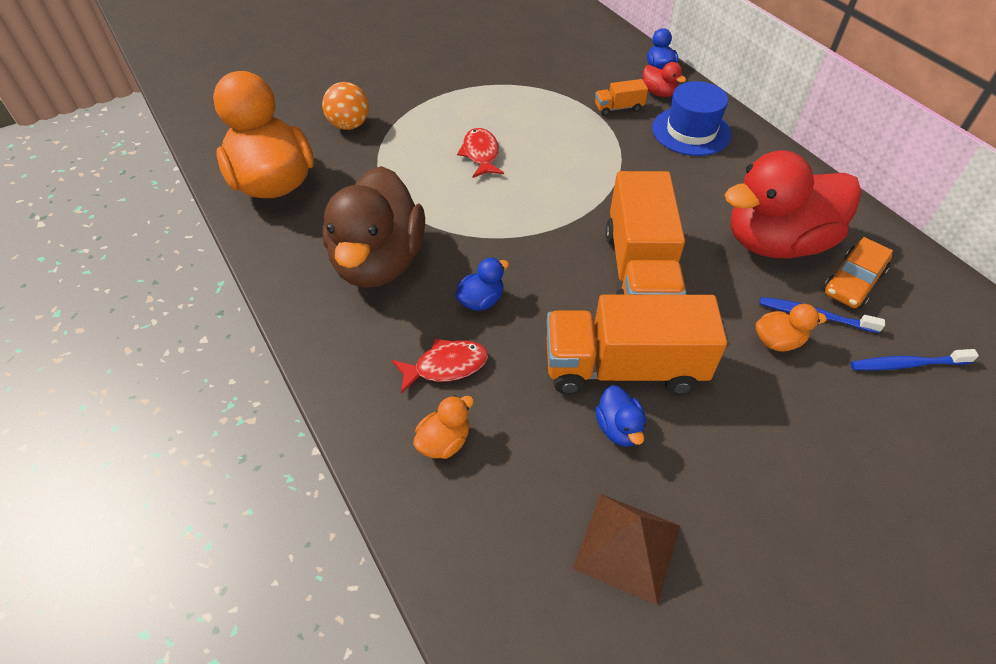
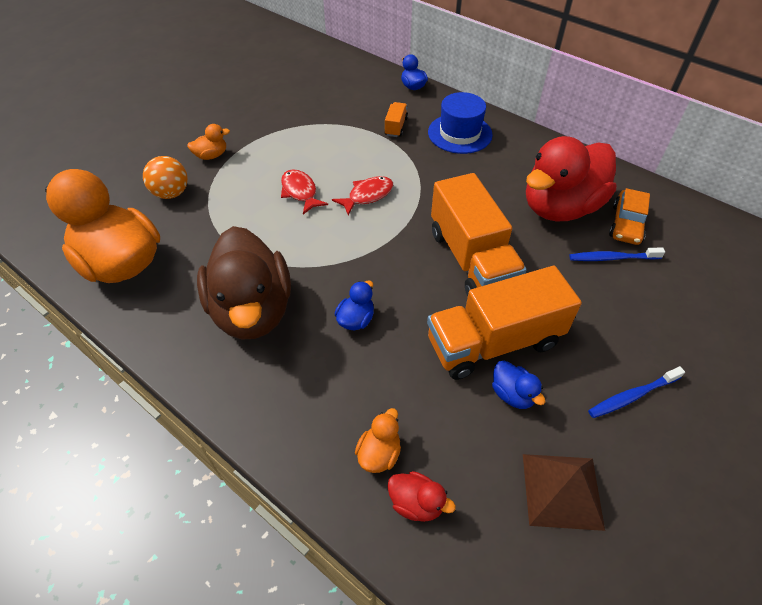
camera: 20 degrees left, 0 degrees up
(446, 366) = (351, 386): red fish -> red fish (367, 196)
(618, 108) = (396, 127): orange truck -> orange truck turned 135 degrees clockwise
(659, 93) = (421, 107): red duck -> red duck (416, 503)
(777, 341) = (596, 286): orange duck -> orange duck (211, 155)
(906, 364) = (689, 277): blue toothbrush -> blue toothbrush (632, 396)

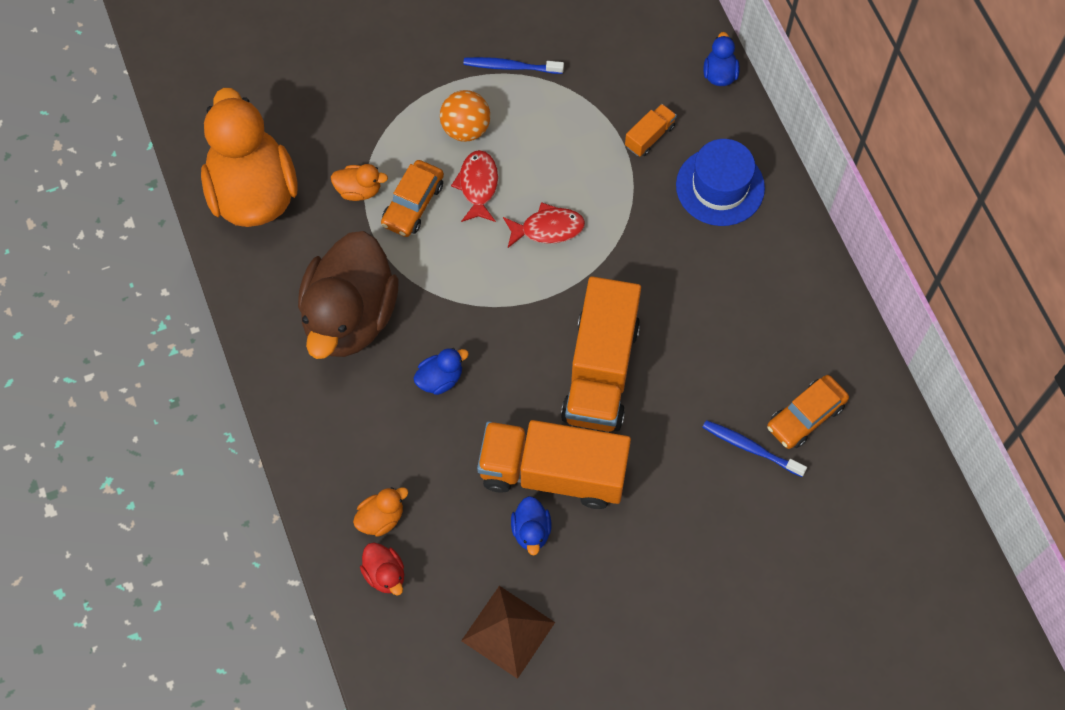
camera: 30 degrees right, 15 degrees up
(171, 193) = (341, 118): orange ball -> orange ball (466, 128)
(211, 155) = (410, 79): orange duck -> orange duck (359, 190)
(258, 220) = (413, 204): none -> orange car
(560, 207) = (750, 356): red duck -> none
(632, 396) = (638, 592): blue toothbrush -> blue toothbrush (510, 67)

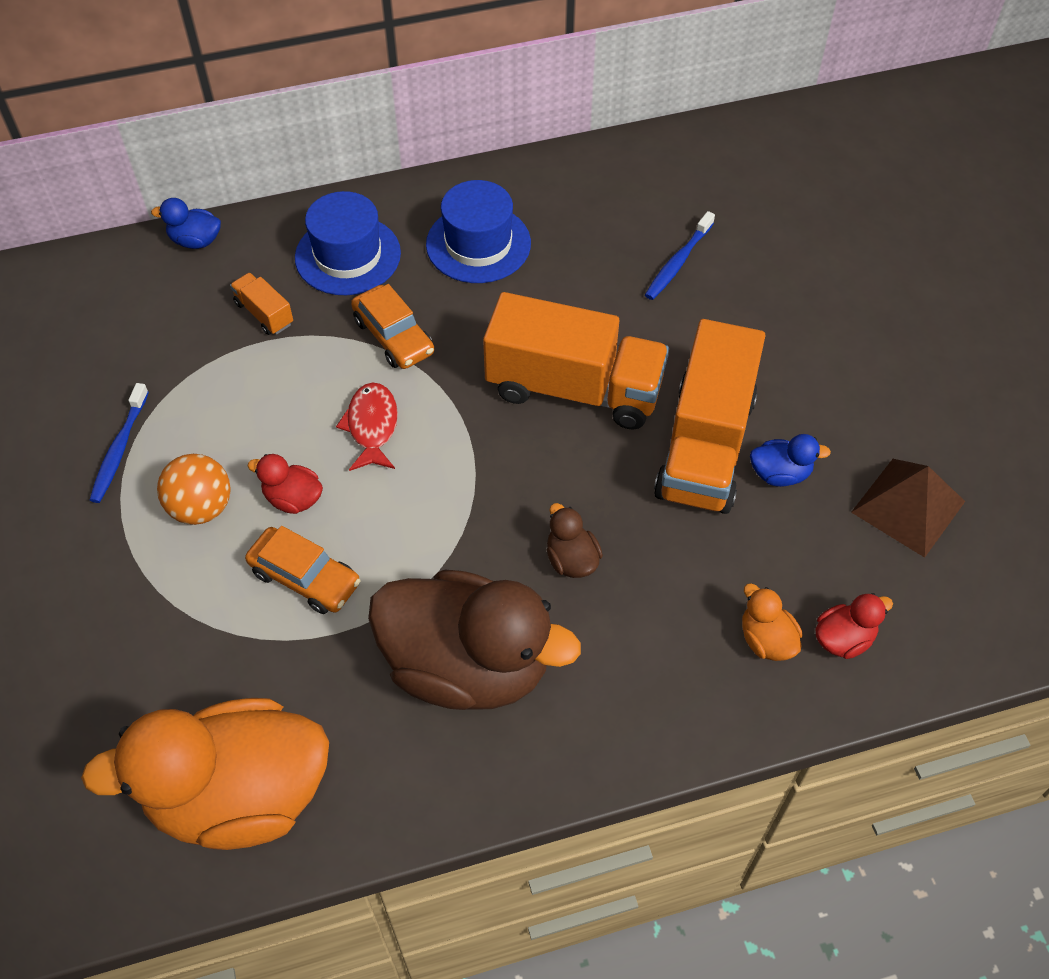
camera: 85 degrees left, 10 degrees down
(359, 190) = (268, 645): orange duck -> none
(440, 379) = (571, 559): blue duck -> brown duck
(478, 186) = (293, 499): red fish -> red duck
(748, 284) = (478, 244): none -> blue hat
(805, 416) = (642, 214): orange car -> orange car (393, 336)

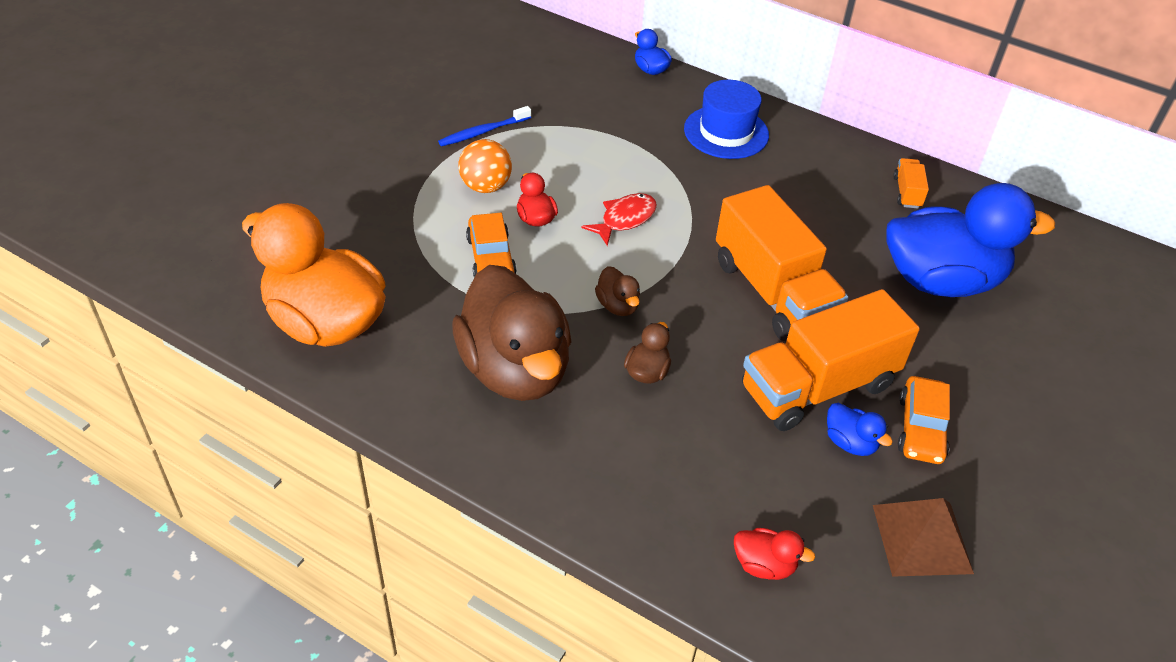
camera: 45 degrees right, 10 degrees down
(264, 313) = (640, 126): orange truck -> orange truck (907, 192)
(393, 336) = (698, 187): orange car -> orange car (921, 428)
(473, 519) = (617, 306): none -> brown duck
(478, 244) = (815, 180): blue hat -> none
(678, 262) = (941, 280): blue toothbrush -> blue duck
(766, 640) = (710, 518): orange duck -> none

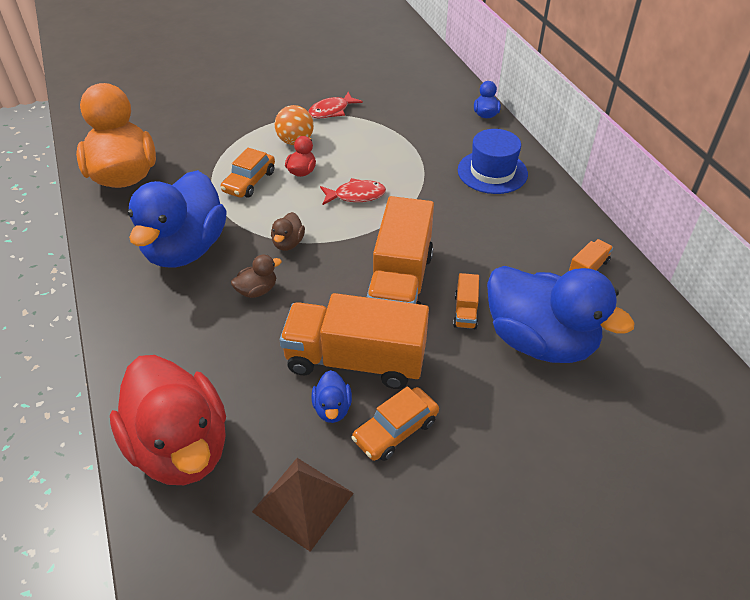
camera: 40 degrees right, 0 degrees up
(483, 132) = (331, 111): blue toothbrush -> red fish
(515, 369) = (185, 249): brown duck -> blue duck
(764, 565) = (181, 447): red duck -> red duck, size x2.48
(855, 286) = (465, 311): none -> orange truck

